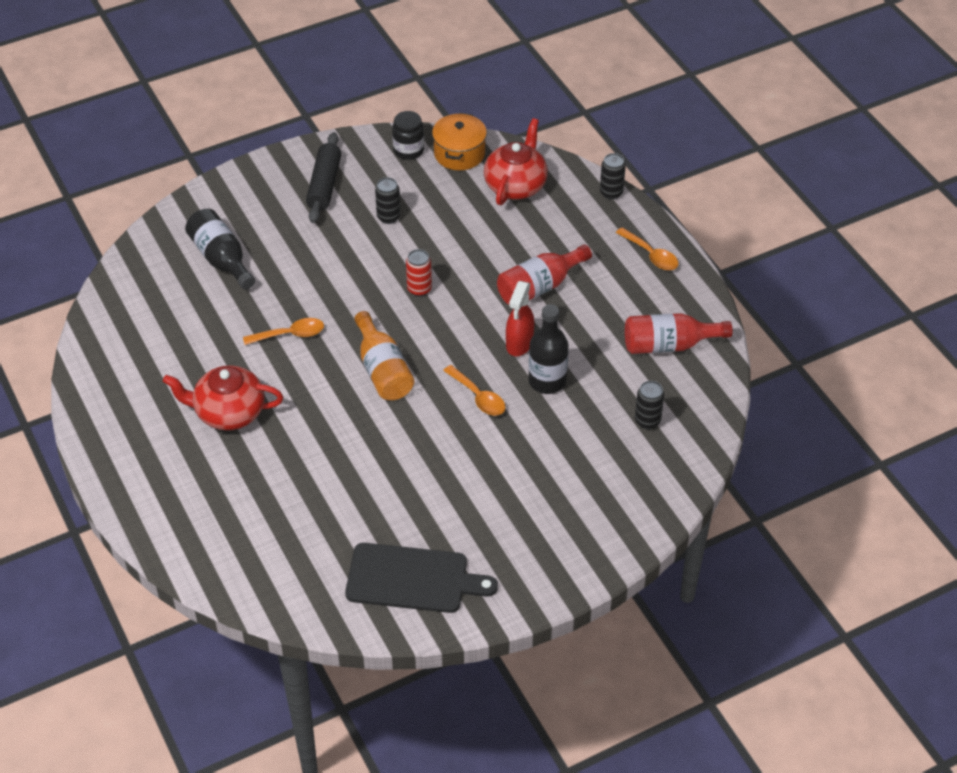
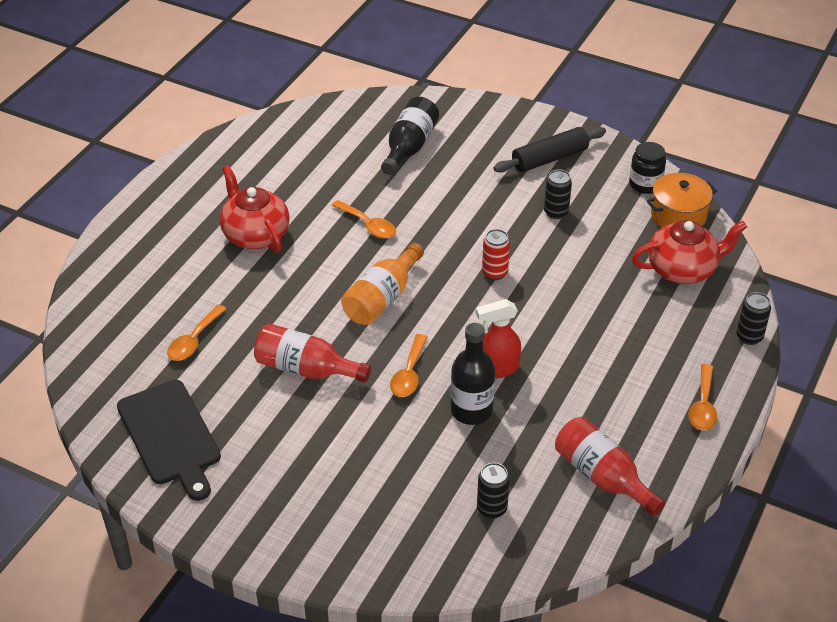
camera: 55 degrees right, 5 degrees down
(318, 513) = (194, 340): none -> orange spoon
(539, 287) = (578, 348): red bottle -> red bottle (306, 369)

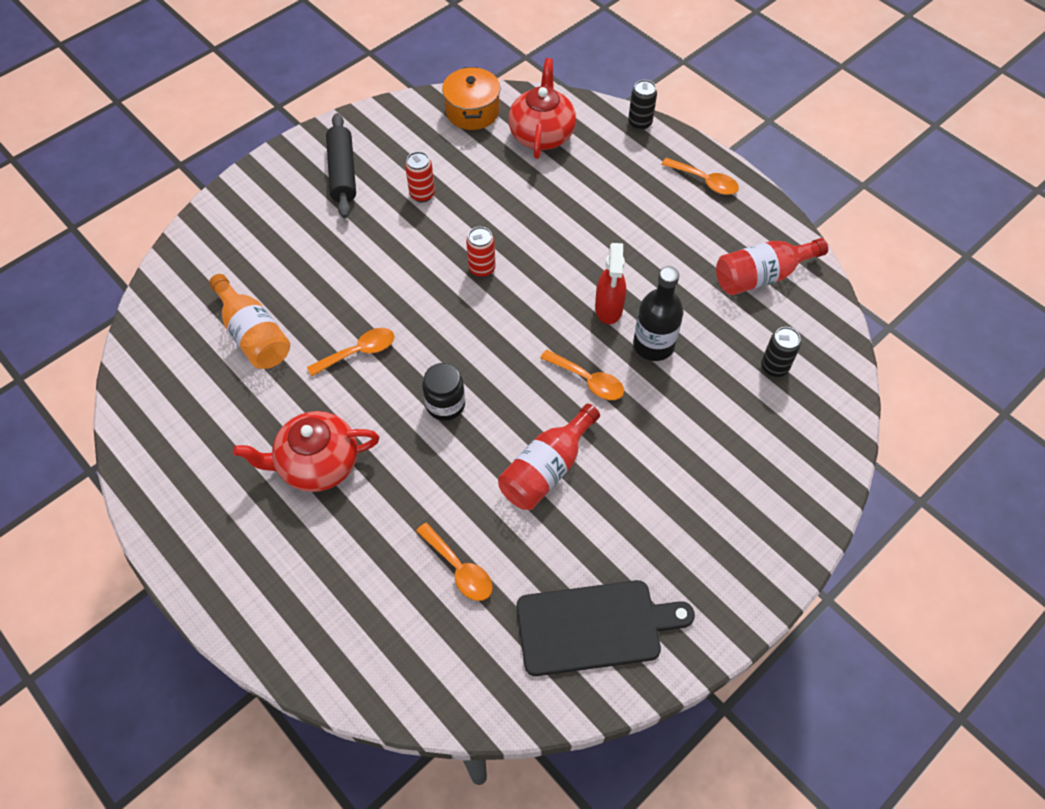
camera: 70 degrees left, 15 degrees up
(382, 298) = (474, 372): orange bottle -> orange bottle (254, 335)
(409, 147) = (255, 279): black bottle -> none
(556, 212) = (422, 194): black can -> red can
(645, 184) = (419, 118): black jar -> black jar (445, 404)

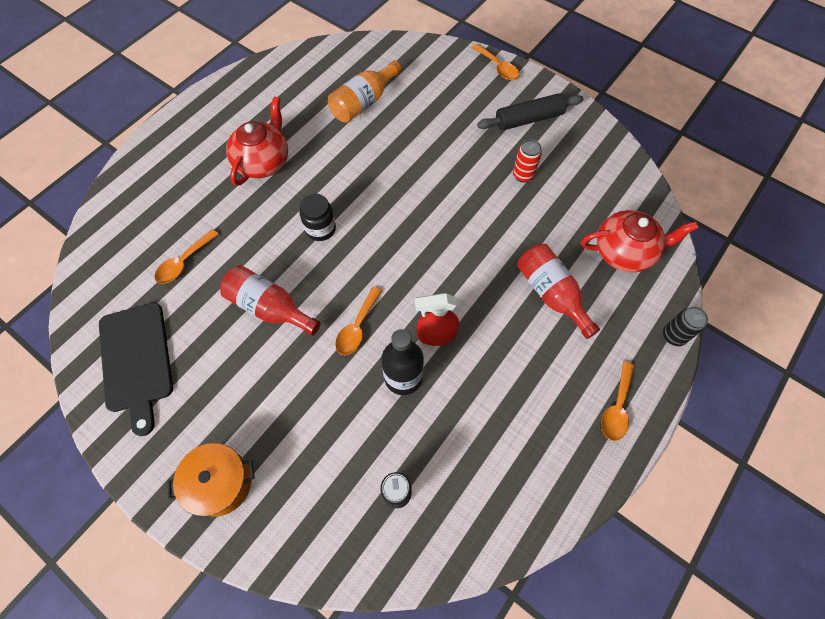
camera: 80 degrees right, 5 degrees up
(318, 464) = (263, 162): red teapot -> red teapot turned 45 degrees clockwise
(358, 352) = (359, 165): orange spoon -> orange spoon (497, 67)
(472, 111) = (631, 193): orange pot -> orange pot (220, 483)
(482, 269) = (456, 230): red can -> none
(761, 276) = (507, 475): red bottle -> red bottle (551, 294)

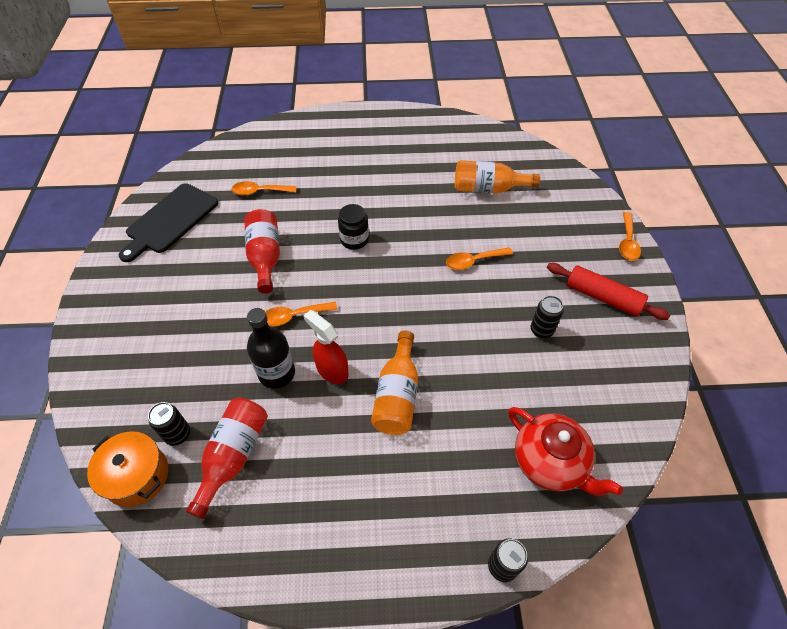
camera: 50 degrees right, 10 degrees down
(220, 483) = (115, 322): orange pot -> orange pot (137, 476)
(263, 162) = (376, 174): red teapot -> none
(497, 305) = (397, 395): none -> orange bottle
(523, 175) = (541, 330): red can -> black can
(528, 119) = (602, 297): black rolling pin -> red rolling pin
(551, 294) = (446, 429): red bottle -> red bottle (233, 456)
(616, 407) = (381, 558): orange spoon -> orange spoon (473, 261)

